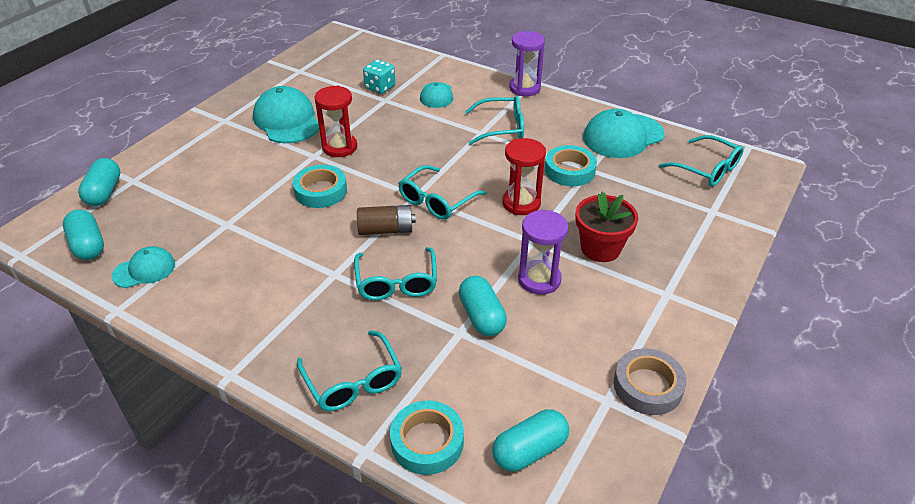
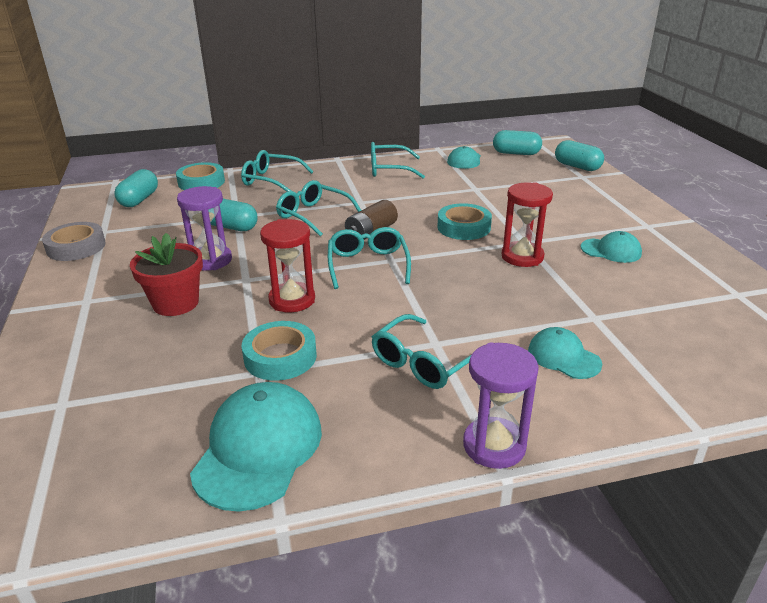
camera: 135 degrees right, 10 degrees down
(287, 120) = (611, 250): turquoise cap -> turquoise cap, size x0.57
(380, 87) = (632, 327): turquoise dice -> none
(707, 169) = (90, 466): turquoise glasses -> turquoise glasses (389, 169)

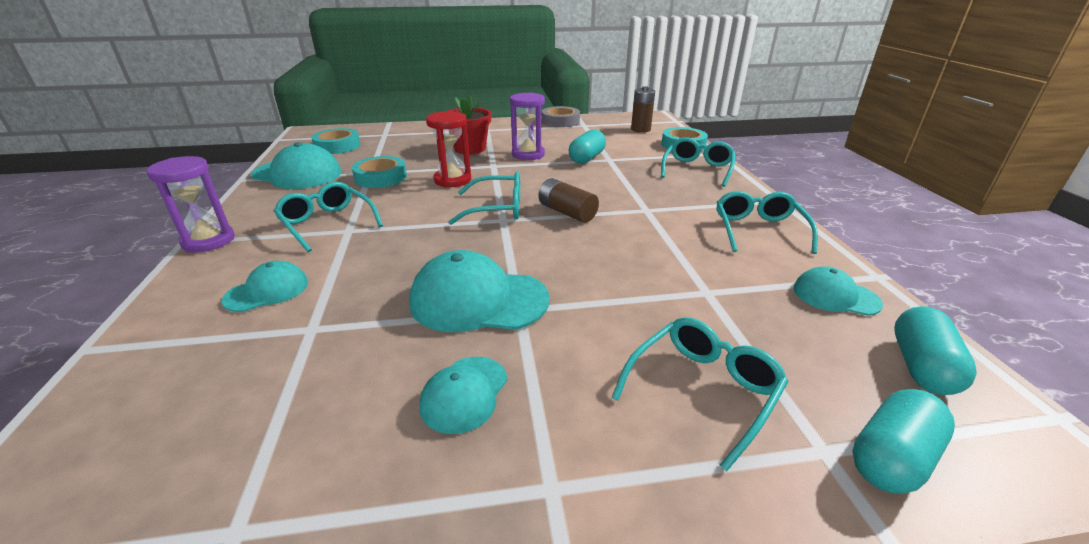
camera: 95 degrees right, 0 degrees up
(139, 200) = (640, 129): turquoise capsule -> brown battery
(313, 215) = (610, 187): turquoise glasses -> turquoise glasses (703, 390)
(463, 227) = (571, 267): turquoise tape -> turquoise tape (337, 146)
(522, 257) = (478, 300): red hourglass -> turquoise cap

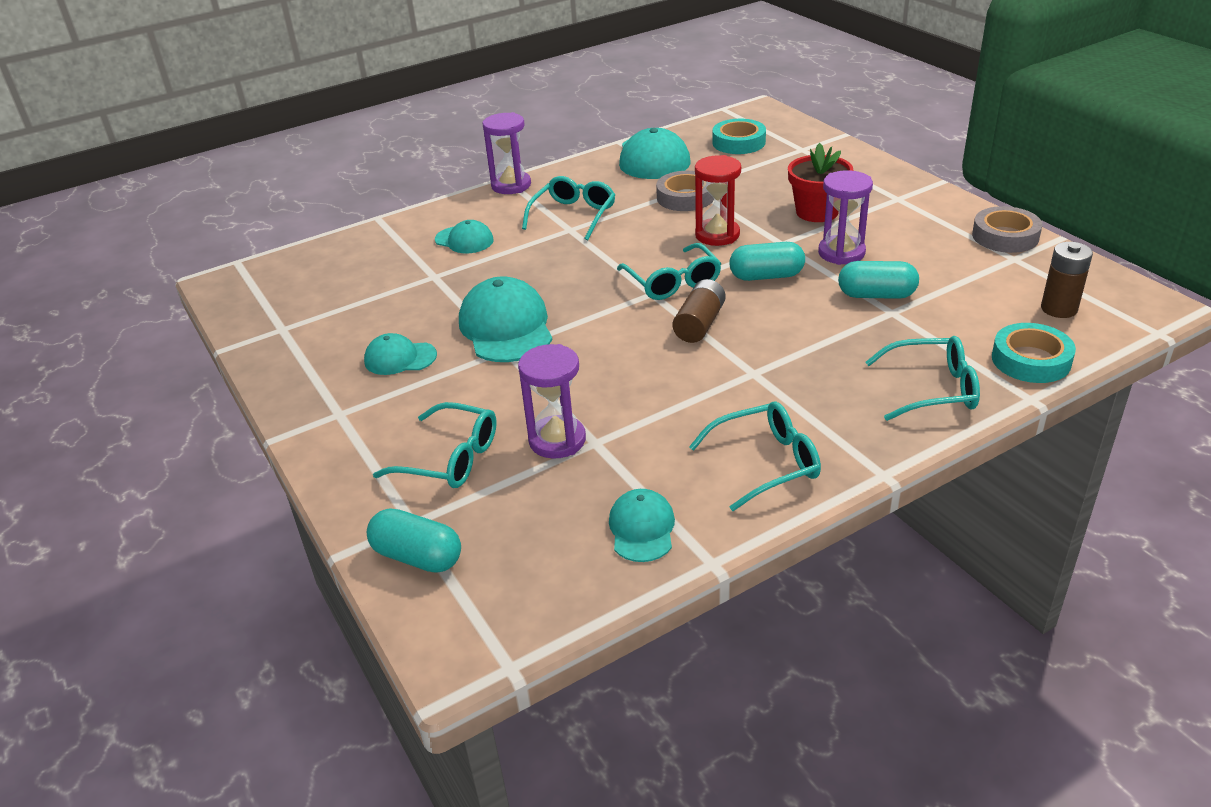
camera: 70 degrees right, 5 degrees up
(381, 177) = (685, 197): turquoise tape -> grey tape
(696, 311) = (557, 440): none -> purple hourglass
(921, 367) = (543, 583): turquoise capsule -> turquoise capsule (766, 276)

